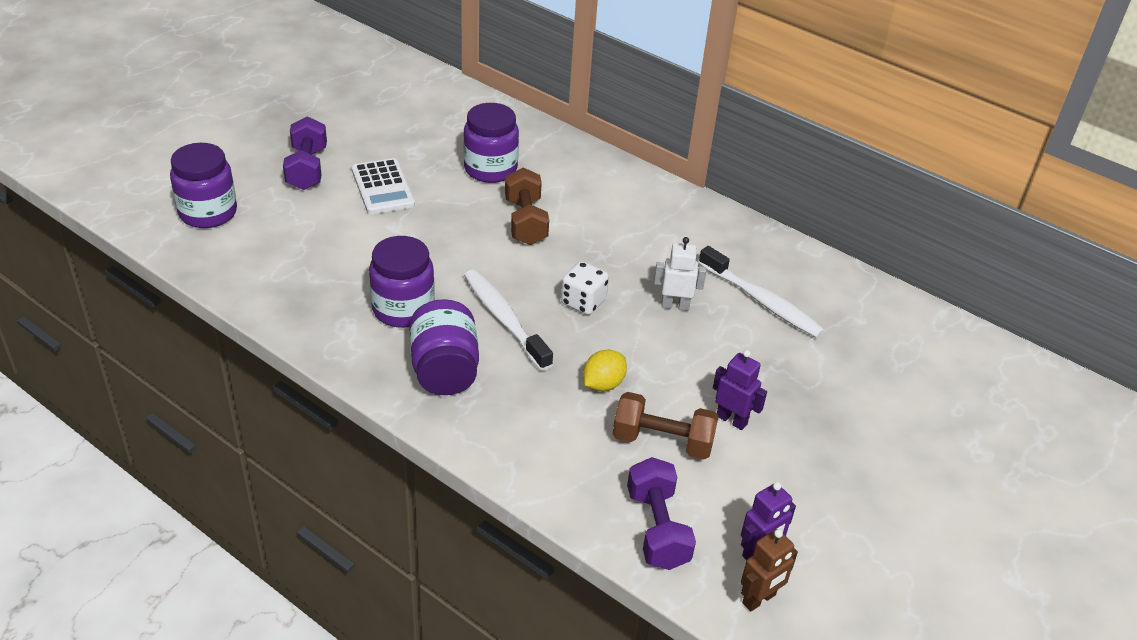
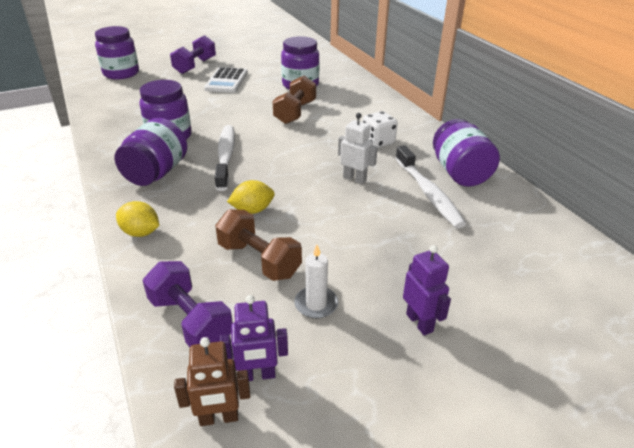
camera: 30 degrees right, 5 degrees down
(510, 454) = (141, 233): none -> yellow lemon
(583, 302) = (289, 161): white dice -> white dice (378, 142)
(657, 528) = (190, 321): purple dumbbell -> purple dumbbell turned 60 degrees counterclockwise
(731, 420) = (330, 263): purple robot -> purple robot (419, 322)
(753, 468) = (316, 304): none -> white candle
(774, 263) = (459, 173): none -> purple jar

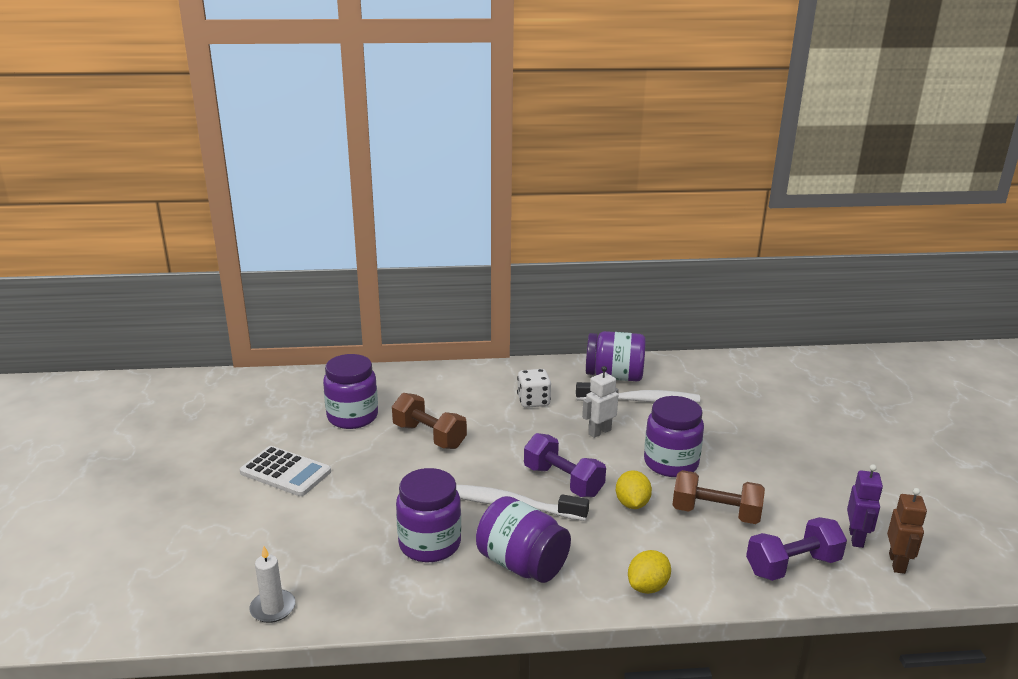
camera: 70 degrees left, 10 degrees down
(121, 73) = (149, 577): purple jar -> purple jar (671, 463)
(195, 66) = (197, 493): purple dumbbell -> purple dumbbell (563, 481)
(259, 260) = (715, 513): brown dumbbell -> brown dumbbell turned 45 degrees clockwise
(316, 304) = (780, 494): white candle -> white candle (273, 608)
(419, 322) = (807, 452): purple robot -> none

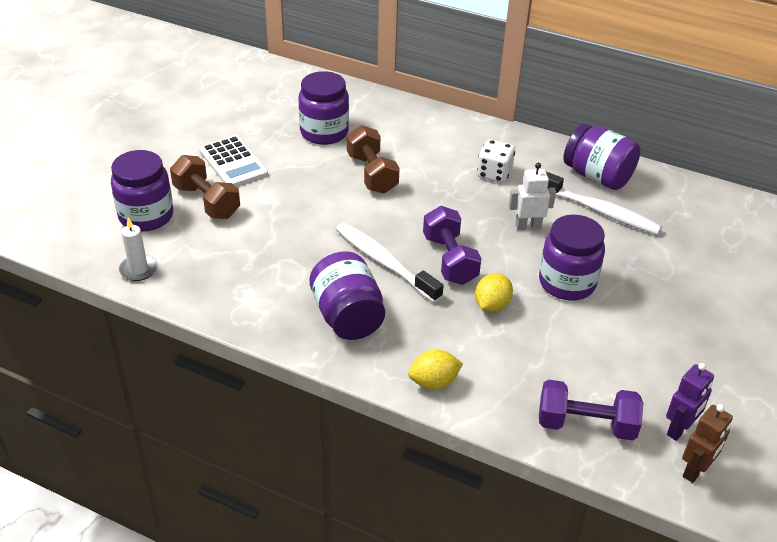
camera: 30 degrees right, 15 degrees up
(430, 544) = (290, 268): purple jar -> purple jar (146, 216)
(715, 513) = (561, 347): brown dumbbell -> brown dumbbell (206, 201)

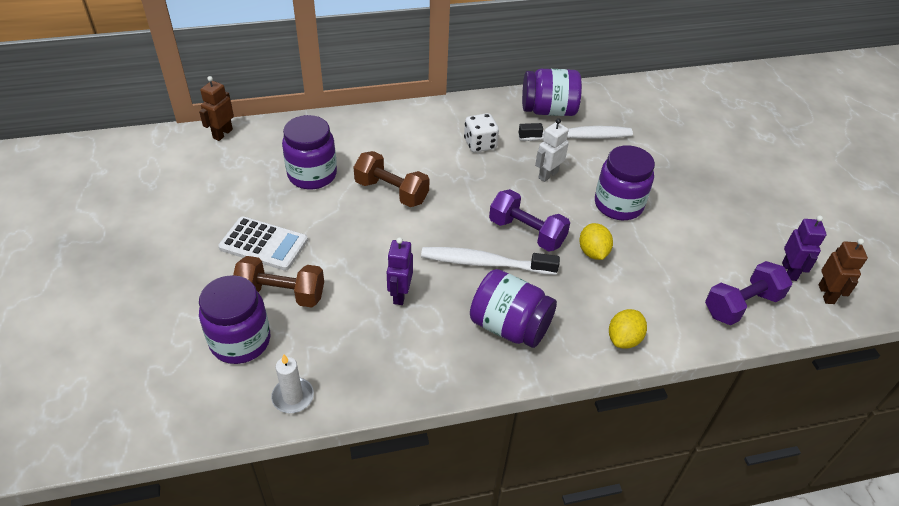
camera: 40 degrees left, 5 degrees up
(289, 247) = (399, 294): none -> purple robot
(291, 74) = (222, 134): none -> brown robot

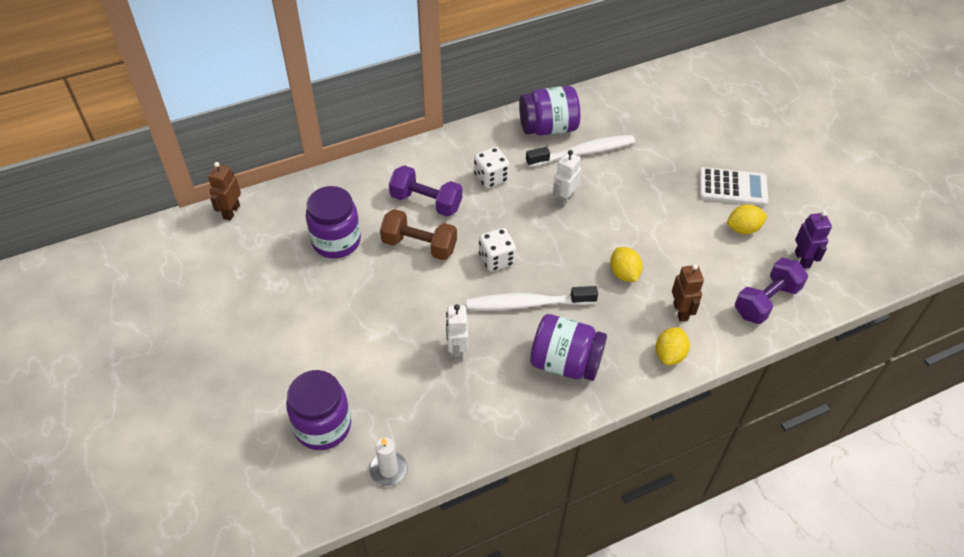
camera: 10 degrees left, 5 degrees up
(263, 244) = (312, 324): white calculator -> white calculator (732, 187)
(281, 294) = (346, 372): brown dumbbell -> none
(399, 294) = (457, 351): purple robot -> white robot
(465, 217) = (496, 259): none -> white dice
(526, 233) = (558, 265): purple dumbbell -> purple dumbbell (426, 202)
(618, 205) = (637, 220): purple jar -> none
(729, 231) = (743, 229): none -> yellow lemon
(826, 294) = (838, 276): brown robot -> brown robot (681, 311)

